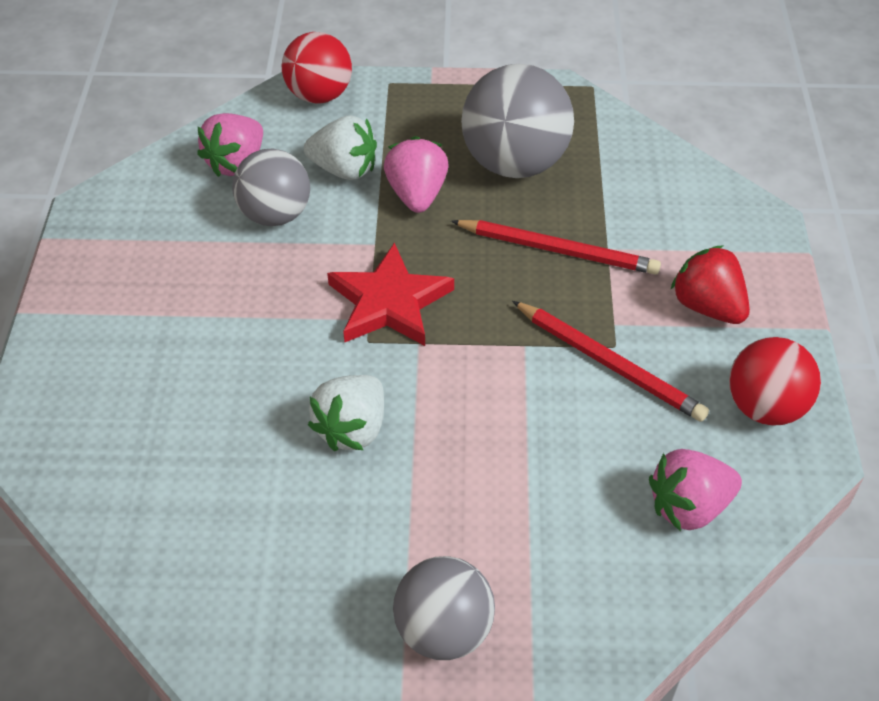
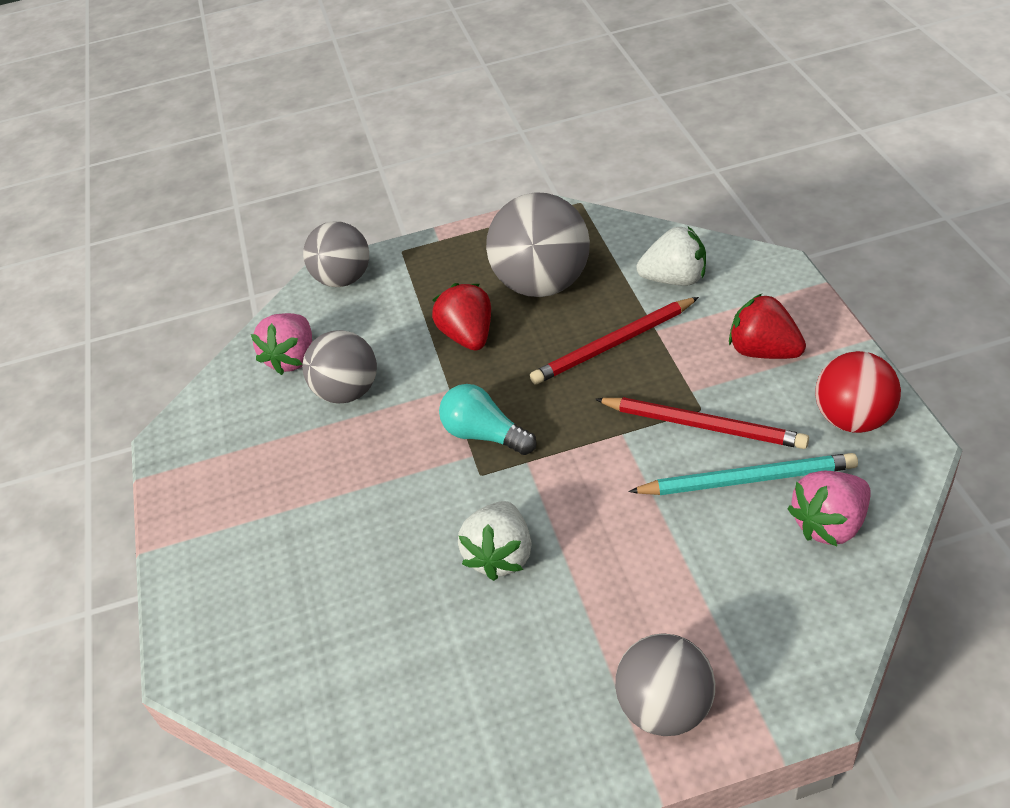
camera: 10 degrees left, 5 degrees down
(319, 95) = (343, 279): red ball -> grey ball
(344, 169) = (394, 335): white strawberry -> white strawberry (675, 279)
(389, 302) = (484, 435): red star -> turquoise light bulb
(417, 195) = (468, 336): pink strawberry -> red strawberry
(558, 250) = (613, 344): red pencil -> red pencil turned 150 degrees clockwise
(627, 433) = (747, 479): none -> turquoise pencil

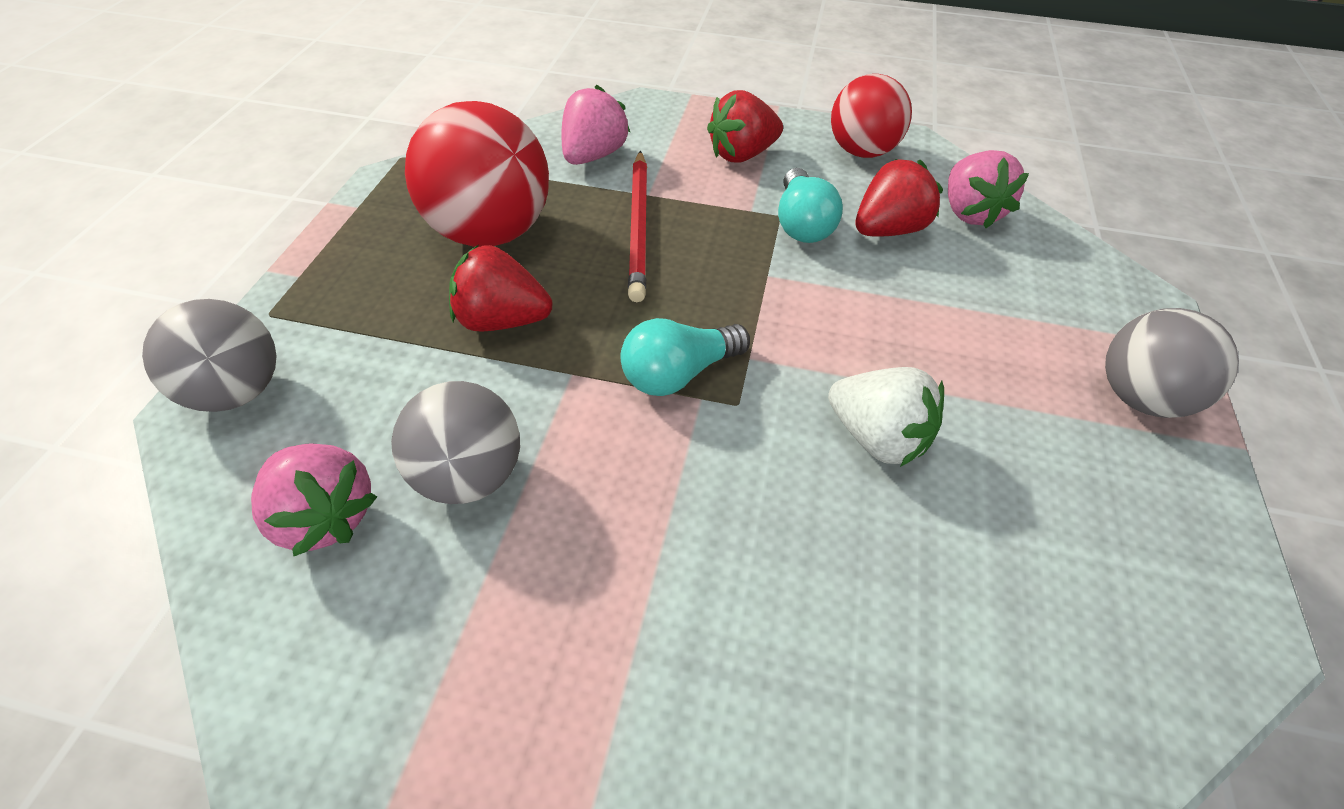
camera: 70 degrees left, 5 degrees up
(542, 284) = (490, 232): grey ball -> red ball
(675, 279) = (593, 156): white strawberry -> pink strawberry
(703, 425) = (802, 224): red pencil -> turquoise light bulb
(747, 479) = (888, 230): turquoise pencil -> red strawberry

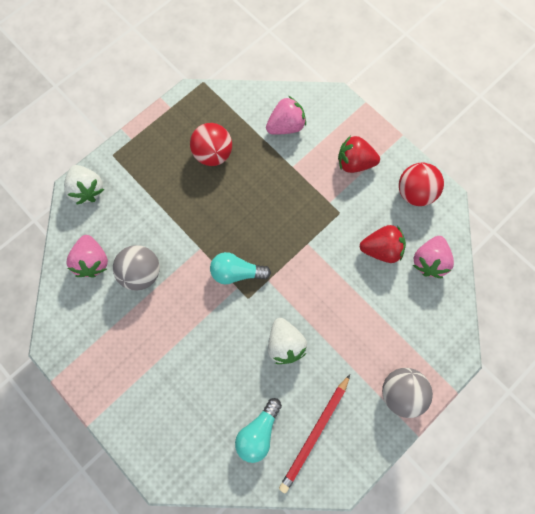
camera: 35 degrees right, 25 degrees up
(237, 392) = (88, 189): grey ball -> white strawberry
(490, 232) = (213, 154): red ball -> red ball, size x0.67
(502, 320) = (190, 207): red strawberry -> none
(639, 227) = (275, 185): red pencil -> red pencil (315, 433)
(802, 224) = (345, 223): turquoise light bulb -> turquoise light bulb (258, 431)

